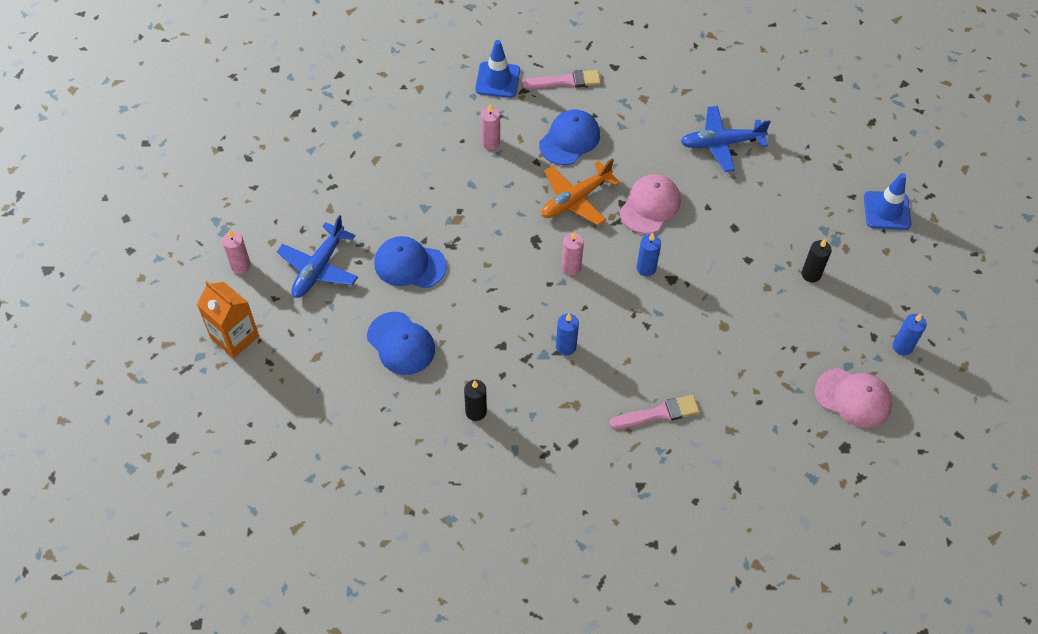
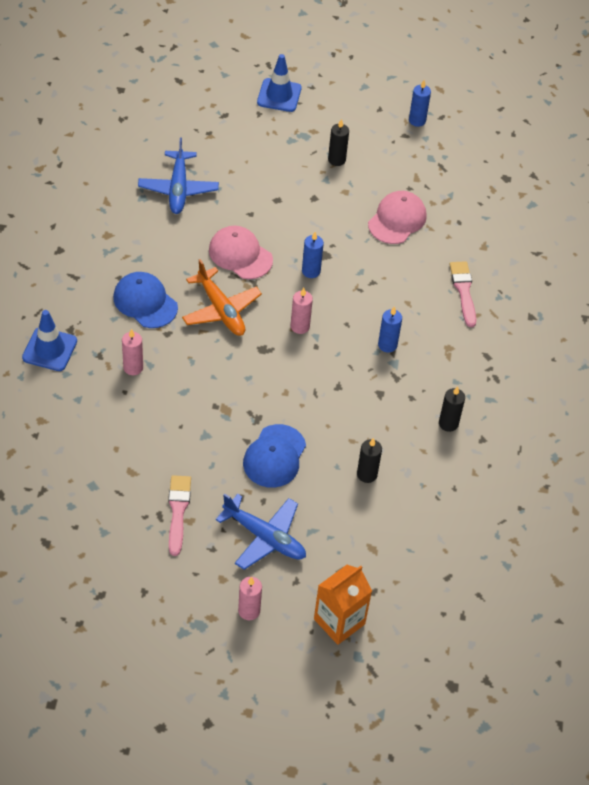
camera: 85 degrees left, 5 degrees down
(401, 343) = (367, 474): blue cap -> black candle
(566, 81) = (67, 292): pink brush -> pink brush (178, 511)
(853, 398) = (461, 162): pink cap -> pink cap (397, 220)

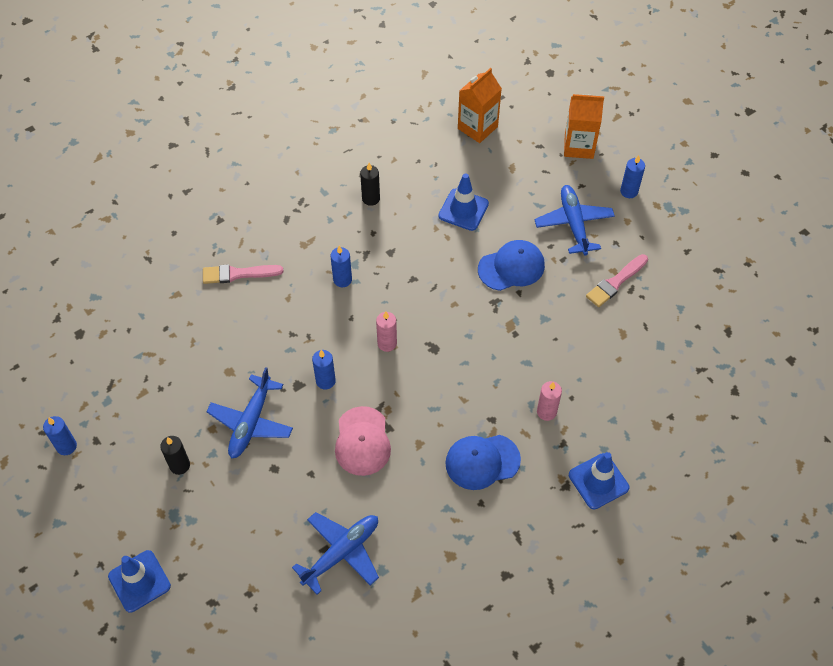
camera: 130 degrees left, 5 degrees up
(145, 302) = (482, 461): blue cap -> blue cap turned 75 degrees clockwise
(221, 310) = (430, 405): orange plane -> none
(249, 611) = (629, 191): pink candle -> blue candle
(326, 212) = (251, 422): none -> blue plane
(367, 474) = (463, 210): black candle -> blue traffic cone
(397, 220) = (207, 369): pink cap -> none
(445, 563) = (477, 127): none -> orange carton
(463, 291) = (238, 274): pink brush -> pink brush turned 45 degrees clockwise

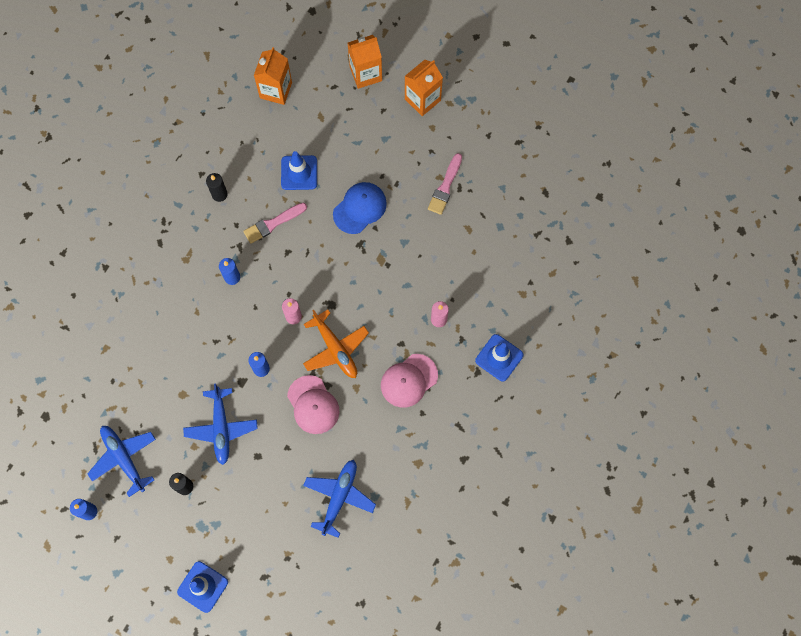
camera: 25 degrees left, 15 degrees up
(238, 274) = (146, 309): pink brush -> pink brush (273, 223)
(416, 394) = (335, 349): none -> orange plane
(482, 461) = (409, 380): blue cap -> pink cap
(573, 224) = (391, 148): blue plane -> blue plane (124, 458)
(629, 191) = (422, 99): blue candle -> orange carton

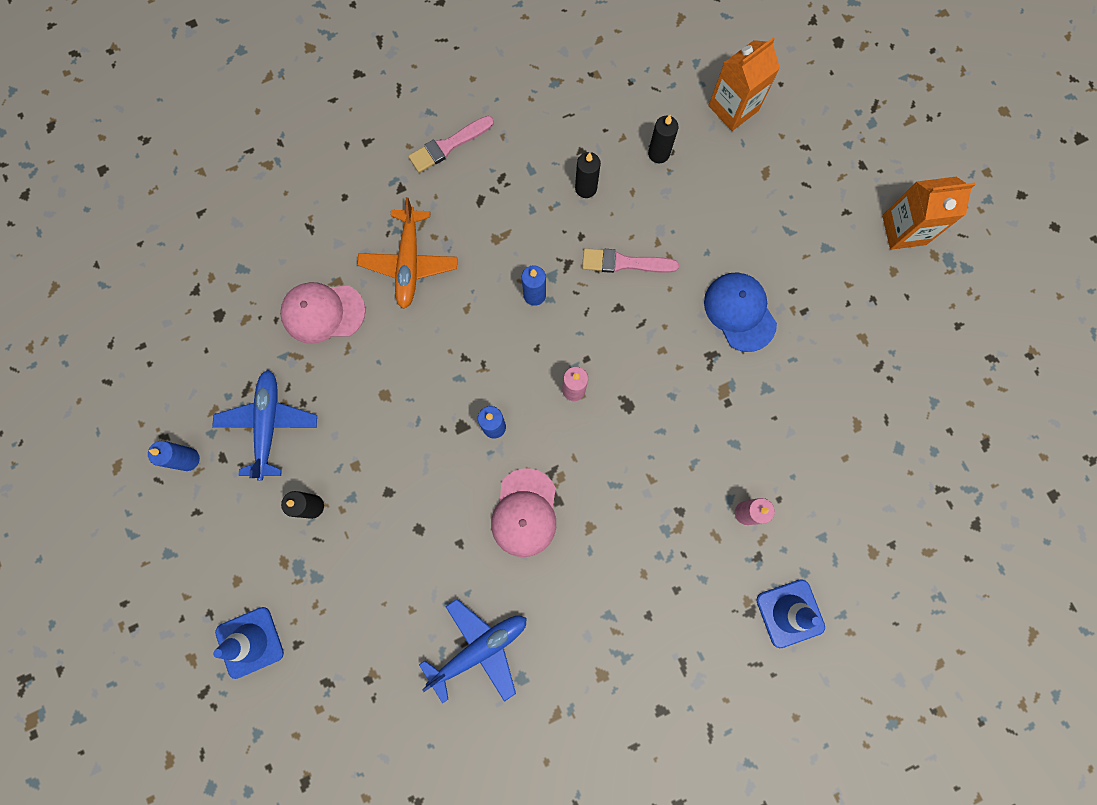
camera: 35 degrees right, 5 degrees up
(221, 428) = (400, 466): blue plane -> none
(249, 146) = (658, 153): none -> black candle
(299, 173) = (695, 222): blue traffic cone -> none
(335, 349) = (597, 463): orange plane -> orange plane (409, 263)
(360, 208) = (739, 312): blue cap -> blue cap turned 105 degrees counterclockwise
(365, 74) = (854, 155): orange carton -> none
(409, 380) = (659, 563): pink cap -> pink cap (323, 312)
(445, 187) = (862, 354): pink brush -> pink brush (448, 146)

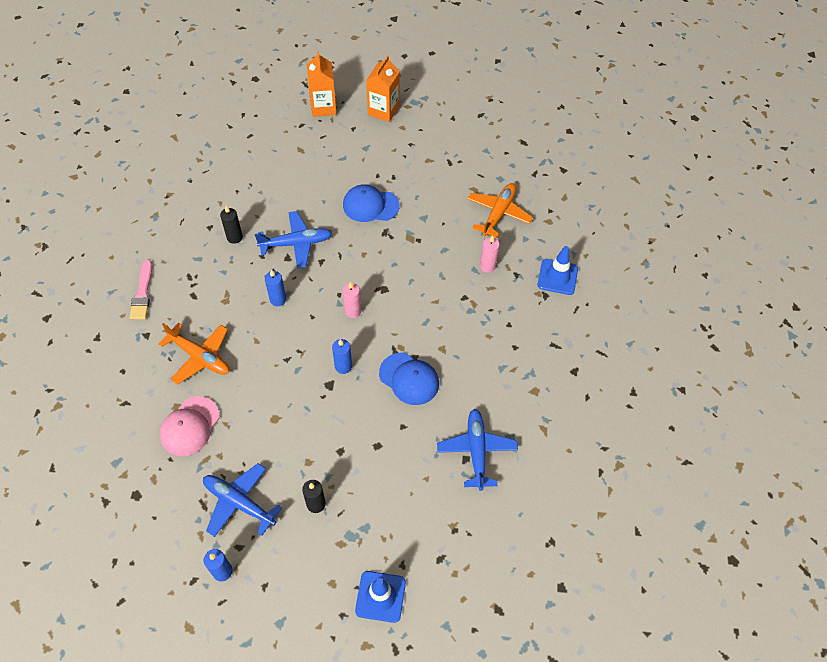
camera: 60 degrees left, 20 degrees down
(525, 513) = (409, 379): pink cap -> blue cap
(624, 263) = (296, 243): pink brush -> blue plane
(658, 153) = (245, 191): black candle -> none
(733, 108) = (250, 143): orange carton -> orange carton (323, 107)
(839, 479) = (498, 213): none -> orange plane

